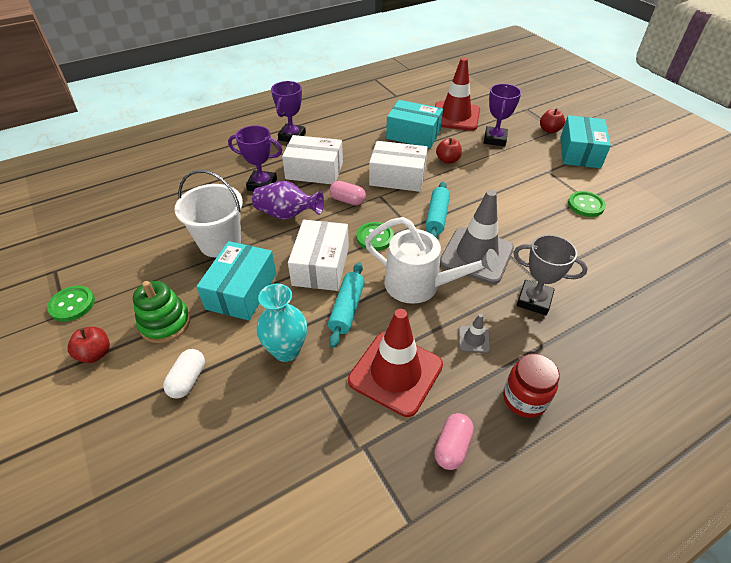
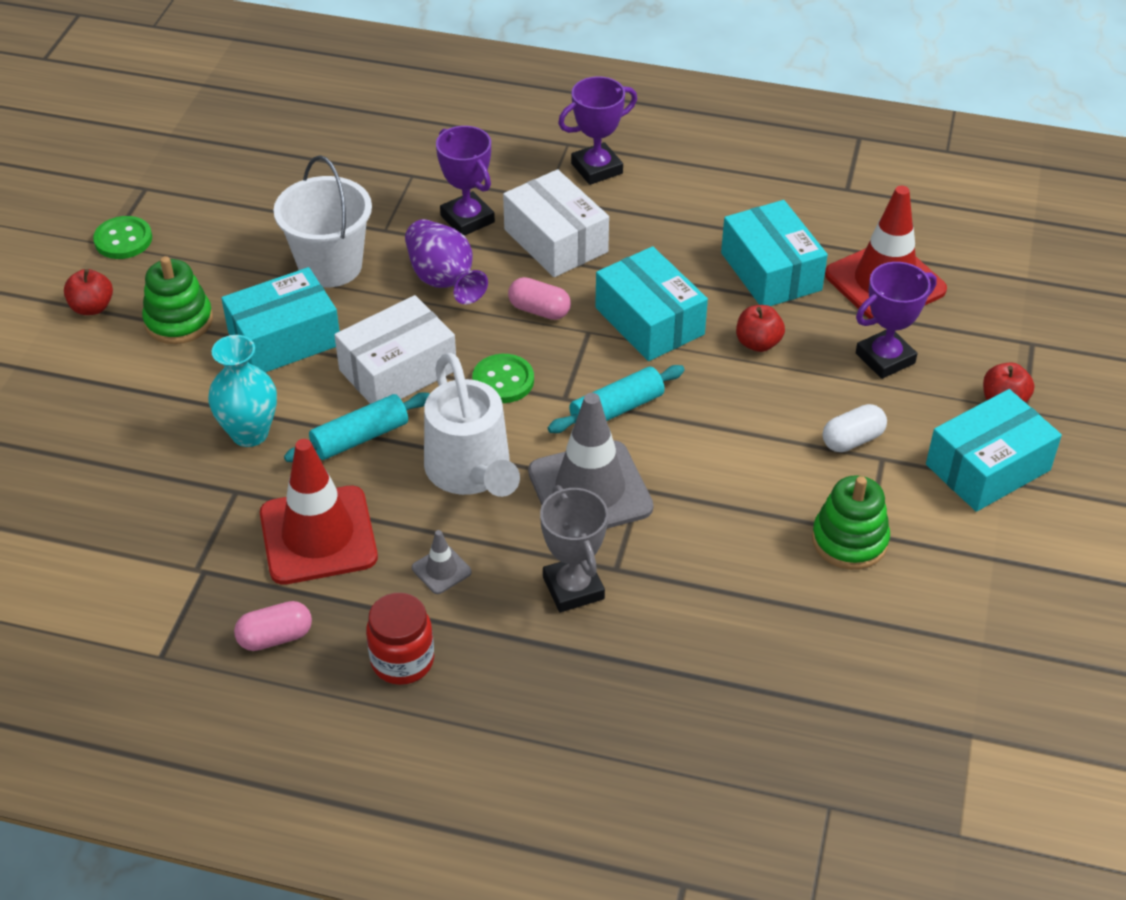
camera: 45 degrees right, 0 degrees up
(188, 380) = (136, 393): white capsule -> white capsule (852, 440)
(347, 200) = (539, 310): pink capsule -> pink capsule turned 45 degrees counterclockwise
(397, 177) = (649, 321): white box -> turquoise box
(585, 205) = (849, 540): green button -> green stacking toy

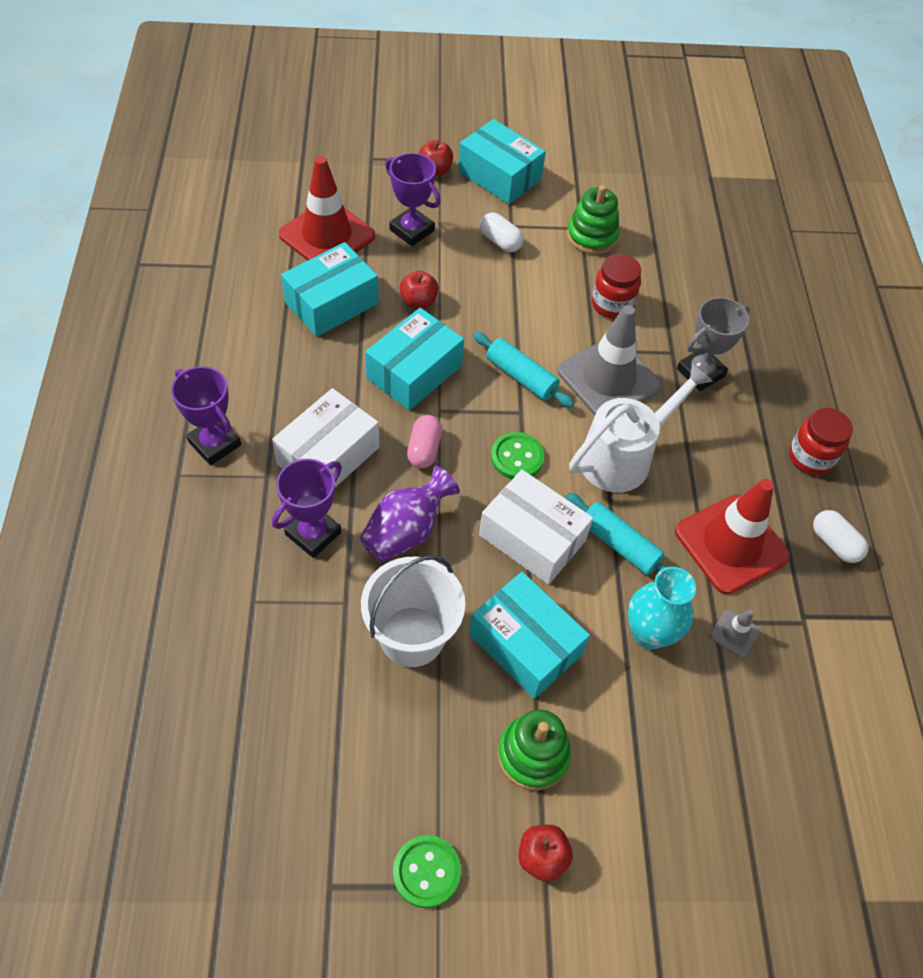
camera: 110 degrees left, 10 degrees up
(275, 637) = (834, 543): pink capsule -> white capsule
(441, 570) = (723, 453): grey traffic cone -> grey traffic cone (734, 633)
(714, 527) = (612, 304): none -> red jar

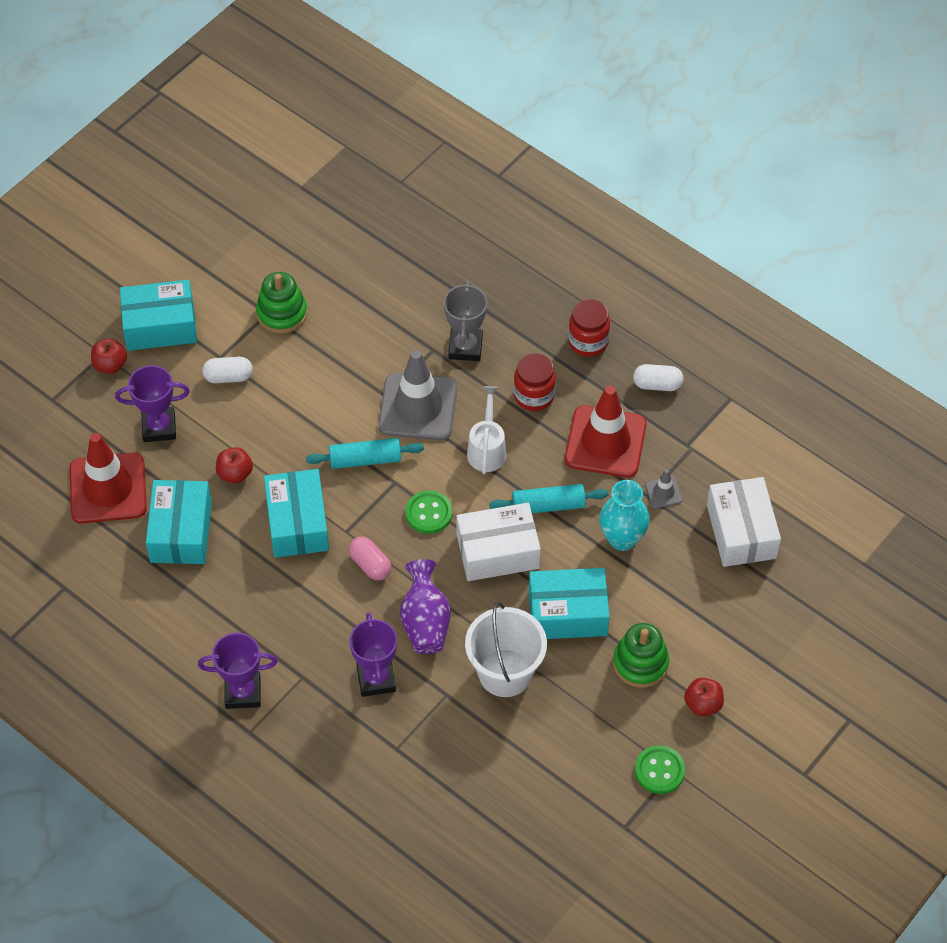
camera: 45 degrees left, 0 degrees up
(328, 455) = (320, 627): white box -> white box (741, 531)
(612, 304) = (357, 352): red jar -> red jar (534, 395)
(624, 456) = (487, 449): white watering can -> white watering can, size x0.64

